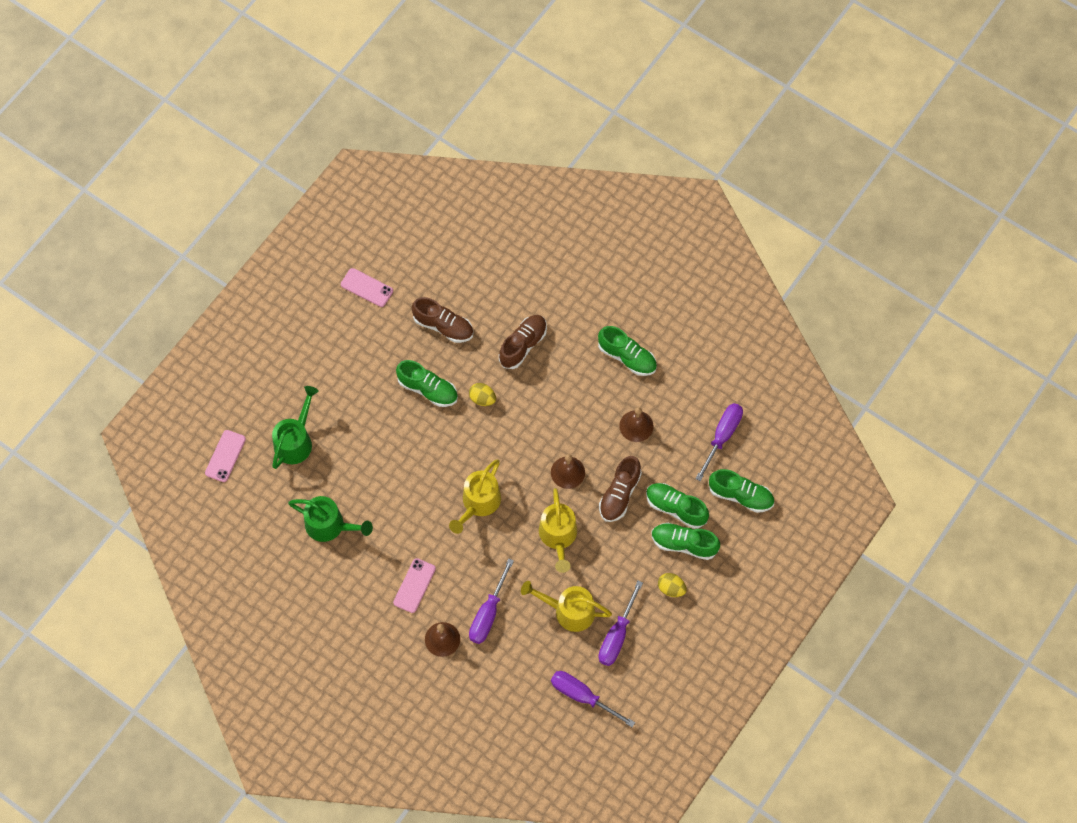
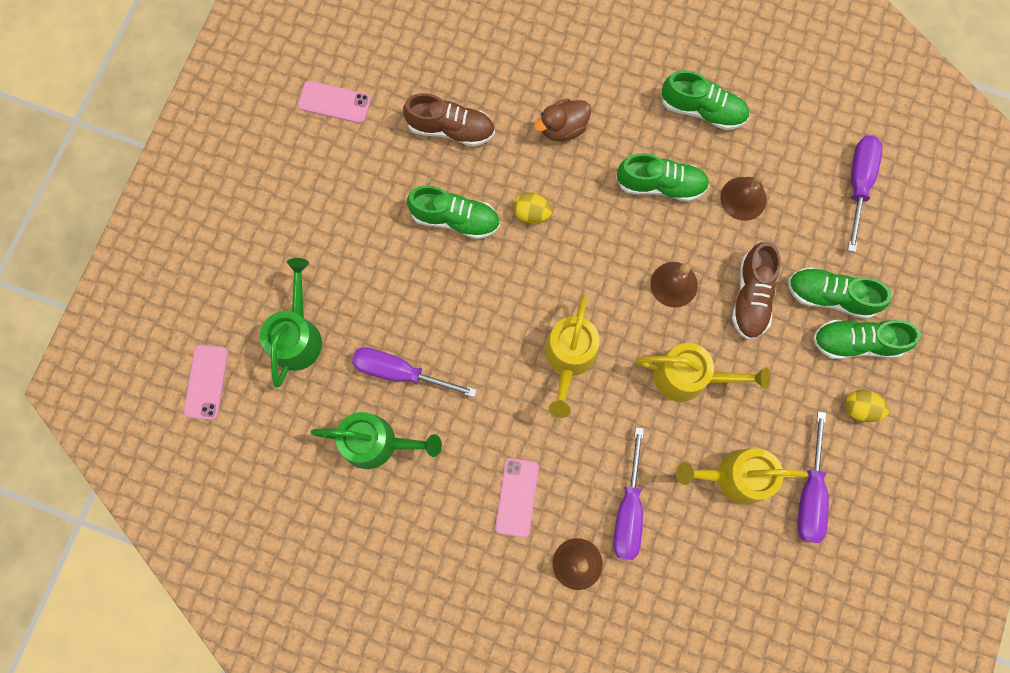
camera: 15 degrees left, 10 degrees up
(523, 345) = (563, 128): brown shoe -> brown duck
(558, 537) = (689, 376): yellow watering can -> yellow watering can turned 60 degrees counterclockwise
(582, 696) = (790, 593): purple screwdriver -> purple screwdriver (399, 372)
(741, 495) = (908, 257): green shoe -> green shoe (660, 185)

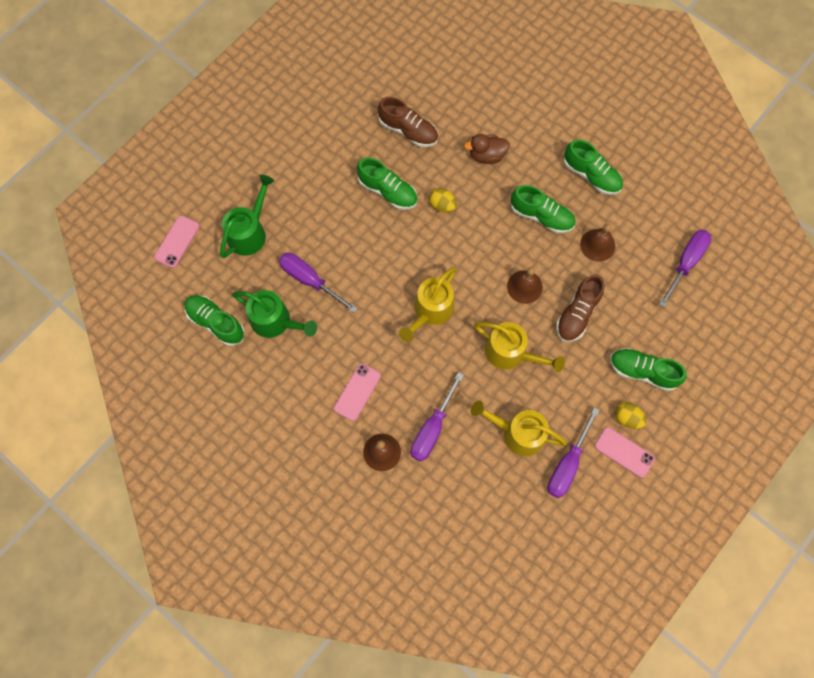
camera: 20 degrees right, 5 degrees down
(334, 102) = (335, 88): pink phone -> pink phone (624, 452)
(830, 296) = (635, 333): green shoe -> green shoe (216, 323)

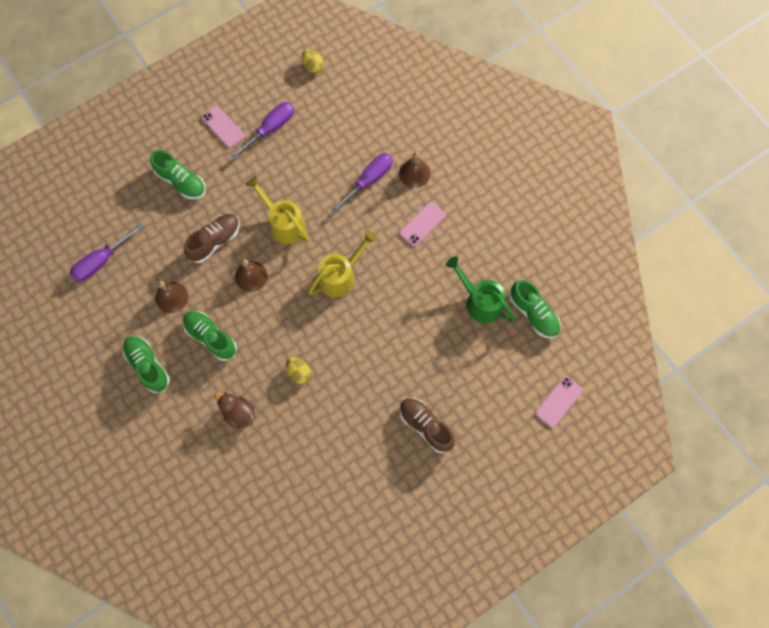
camera: 165 degrees left, 0 degrees up
(250, 232) = (487, 393): green watering can -> none
(309, 280) = (441, 332): purple screwdriver -> none
(388, 191) = (346, 400): green shoe -> none
(408, 131) = (307, 461): brown shoe -> brown shoe (425, 426)
(487, 155) = (239, 413): brown duck -> brown duck turned 150 degrees counterclockwise
(517, 433) = (301, 161): yellow watering can -> none
(627, 418) = (209, 150): yellow egg -> yellow egg (313, 67)

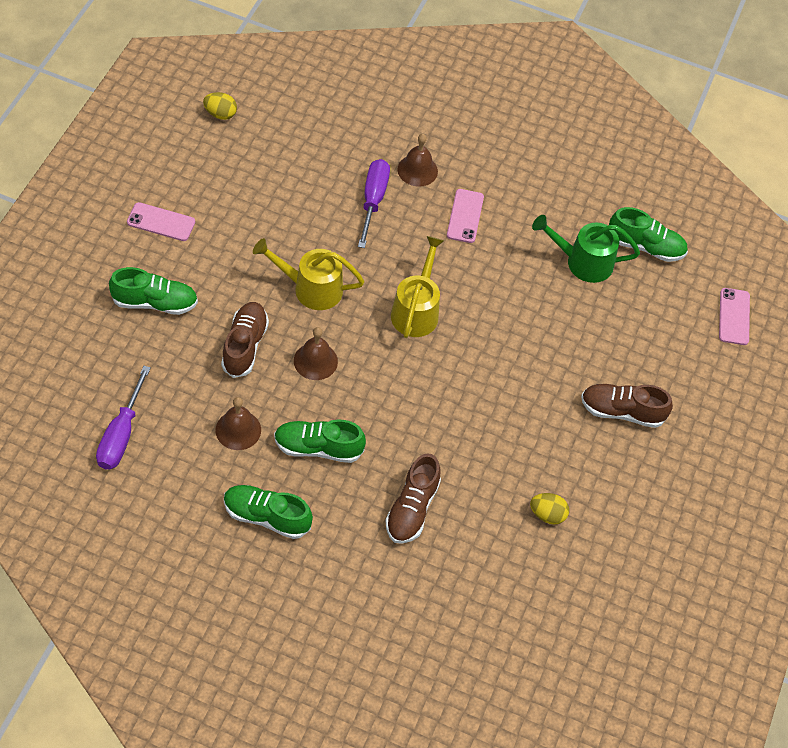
camera: 40 degrees left, 15 degrees down
(239, 413) = (412, 509): brown duck -> brown shoe
(271, 128) = (220, 198): purple screwdriver -> none
(299, 372) = (446, 431): yellow egg -> yellow egg (547, 514)

